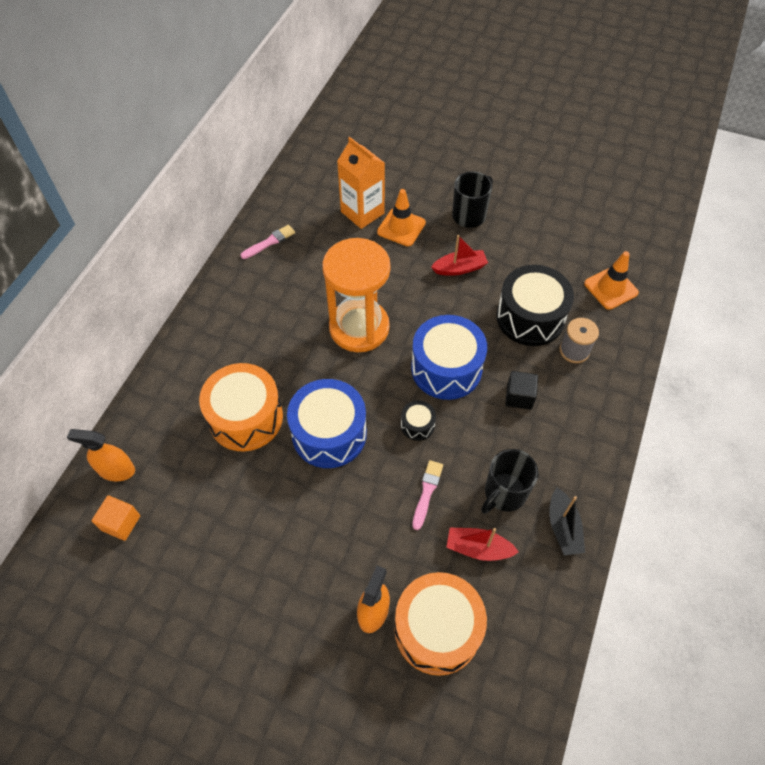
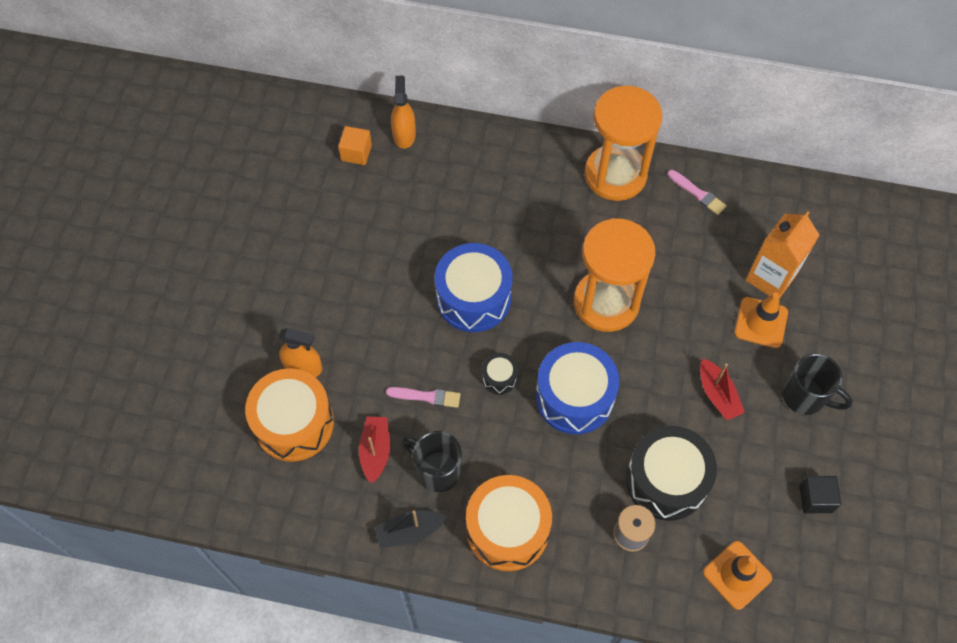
camera: 80 degrees right, 5 degrees up
(230, 296) = (615, 175): none -> orange hourglass
(246, 417) = (476, 222): orange drum -> orange drum (507, 529)
(519, 396) = (555, 476): black cube -> black cube (815, 499)

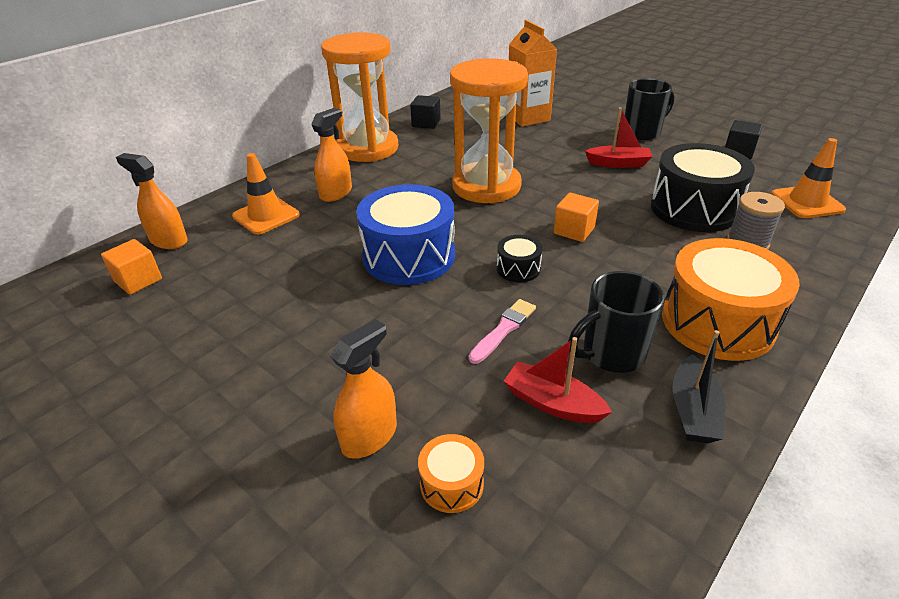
camera: 60 degrees left, 25 degrees down
(294, 423) = (451, 484): orange drum -> orange drum, size x0.46
(527, 197) = (336, 193): none -> orange spray bottle
(574, 397) = (574, 230): blue drum -> orange cube
(697, 193) = (426, 123): pink brush -> black cube
(761, 322) = (564, 131): orange traffic cone -> orange traffic cone (266, 216)

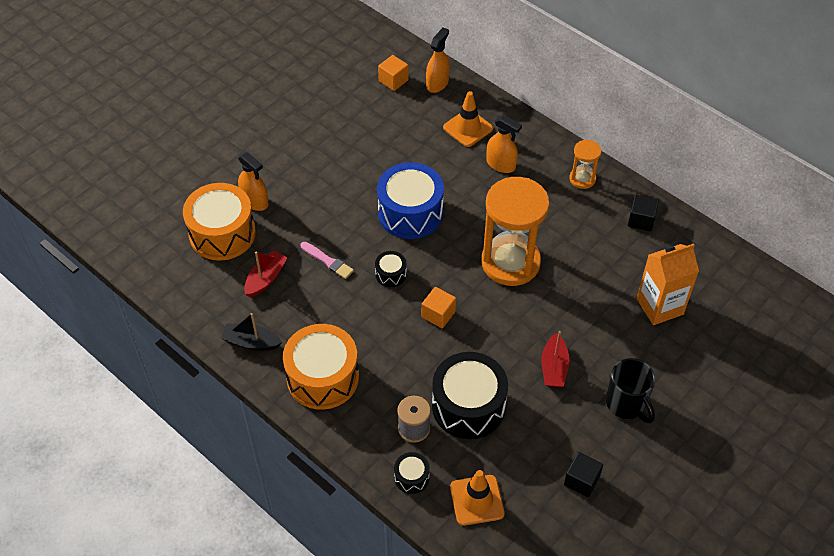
camera: 90 degrees right, 15 degrees up
(367, 148) = (582, 179): orange hourglass -> orange hourglass, size x0.47
(451, 484) = (222, 233): orange drum -> orange drum, size x2.18
(611, 354) = (300, 313): black mug -> none
(814, 242) = (411, 477): none -> black drum

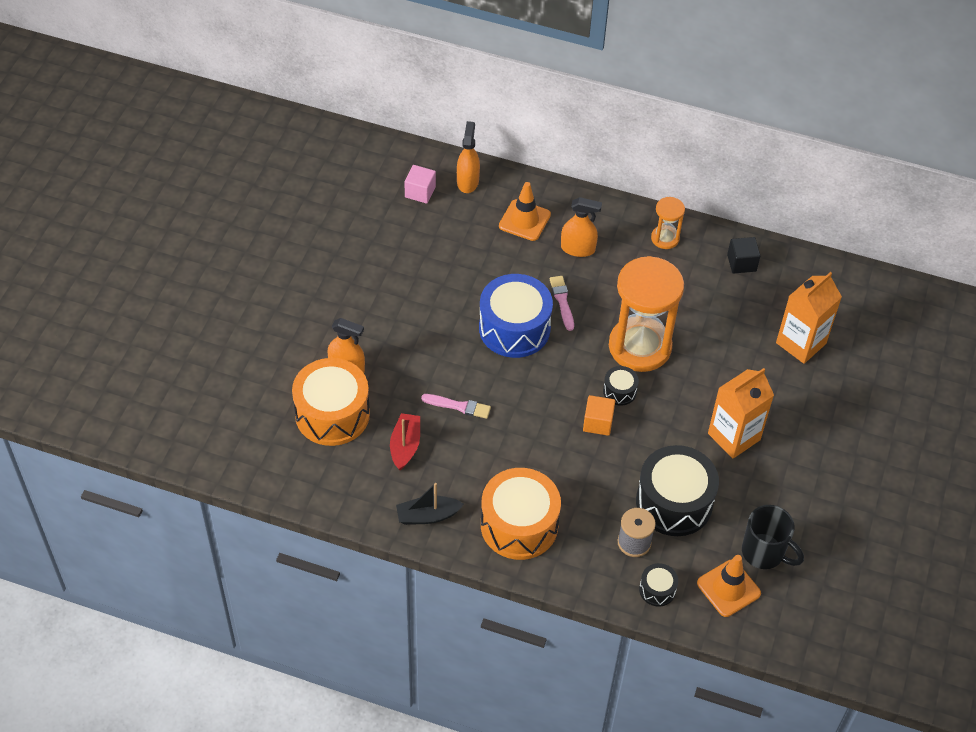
camera: 25 degrees left, 0 degrees up
(391, 274) = (529, 398): black drum -> black drum (619, 391)
(393, 80) = (420, 192): orange cube -> pink cube
(463, 203) = (562, 301): none -> pink brush
(554, 367) = (734, 436): red boat -> orange carton
(581, 480) = (813, 534): black cube -> none
(626, 404) = (817, 448): black mug -> black mug (764, 553)

